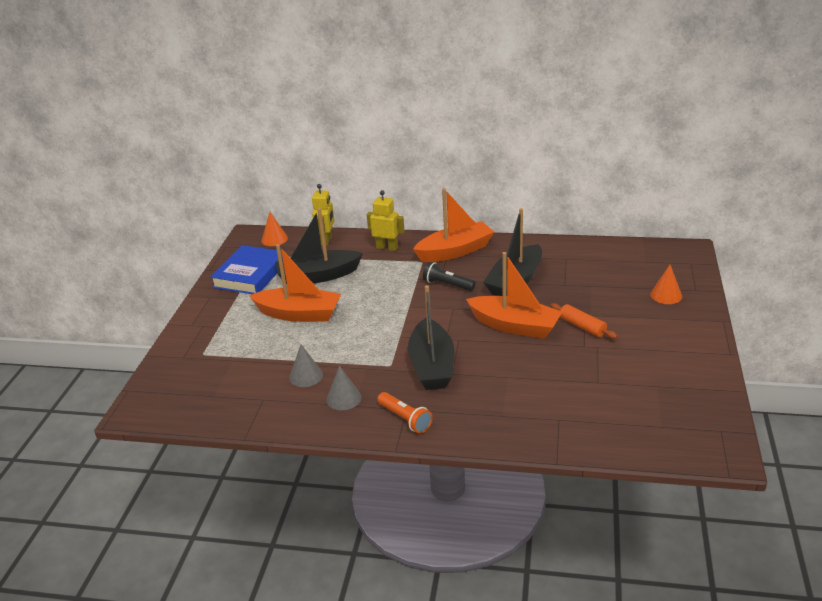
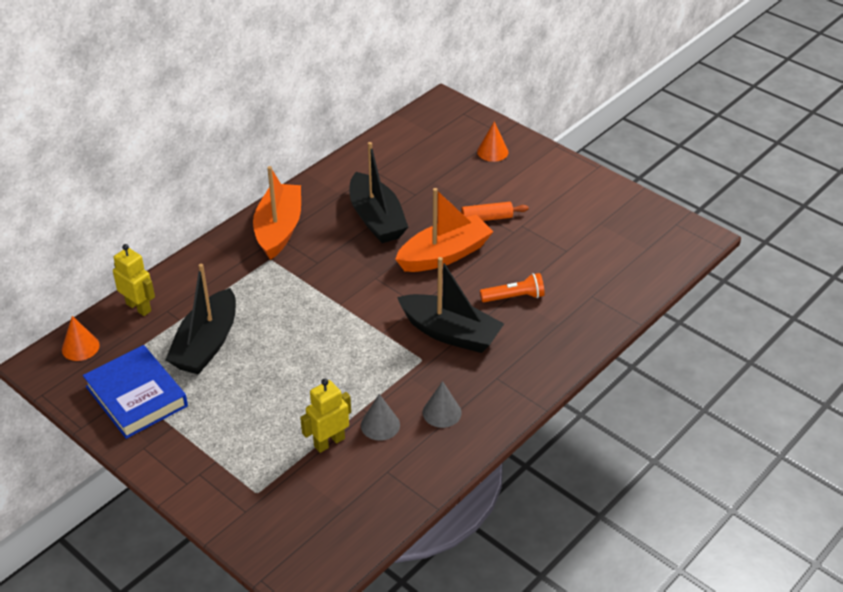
camera: 60 degrees left, 10 degrees up
(299, 314) = (264, 387): orange boat -> none
(387, 247) = (213, 270): yellow robot -> yellow robot (329, 442)
(405, 419) = (509, 385): orange flashlight -> orange flashlight (514, 297)
(447, 285) = (332, 262): black flashlight -> none

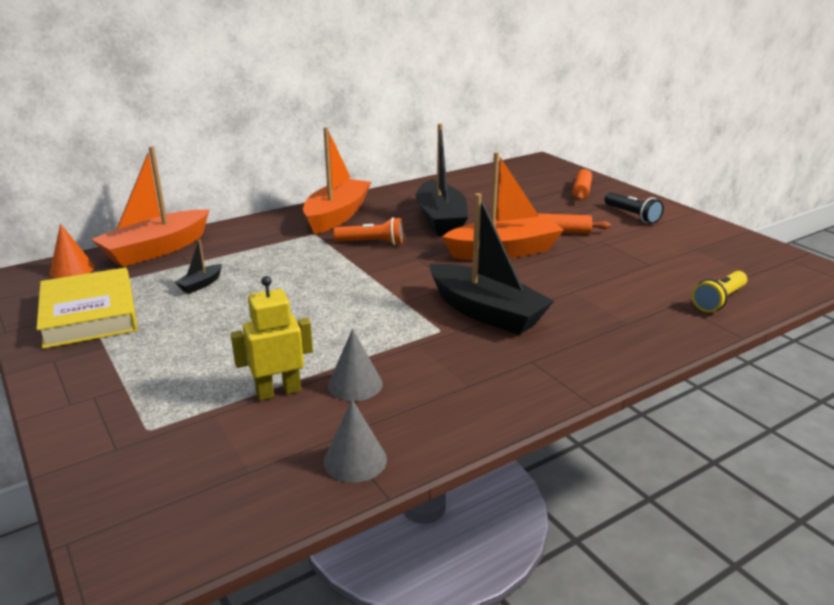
camera: 15 degrees right, 15 degrees down
(136, 396) = (89, 314): blue book -> yellow book
(139, 307) = (156, 250): yellow robot -> orange boat
(206, 344) = (201, 284): black boat -> black boat, size x0.41
(442, 412) = (443, 384): grey cone -> grey cone (355, 460)
(492, 152) = (581, 191): orange cone -> orange rolling pin
(514, 297) = (576, 293): orange flashlight -> orange flashlight (372, 243)
(543, 183) = (632, 215): none -> black flashlight
(622, 286) = (719, 300): none -> yellow flashlight

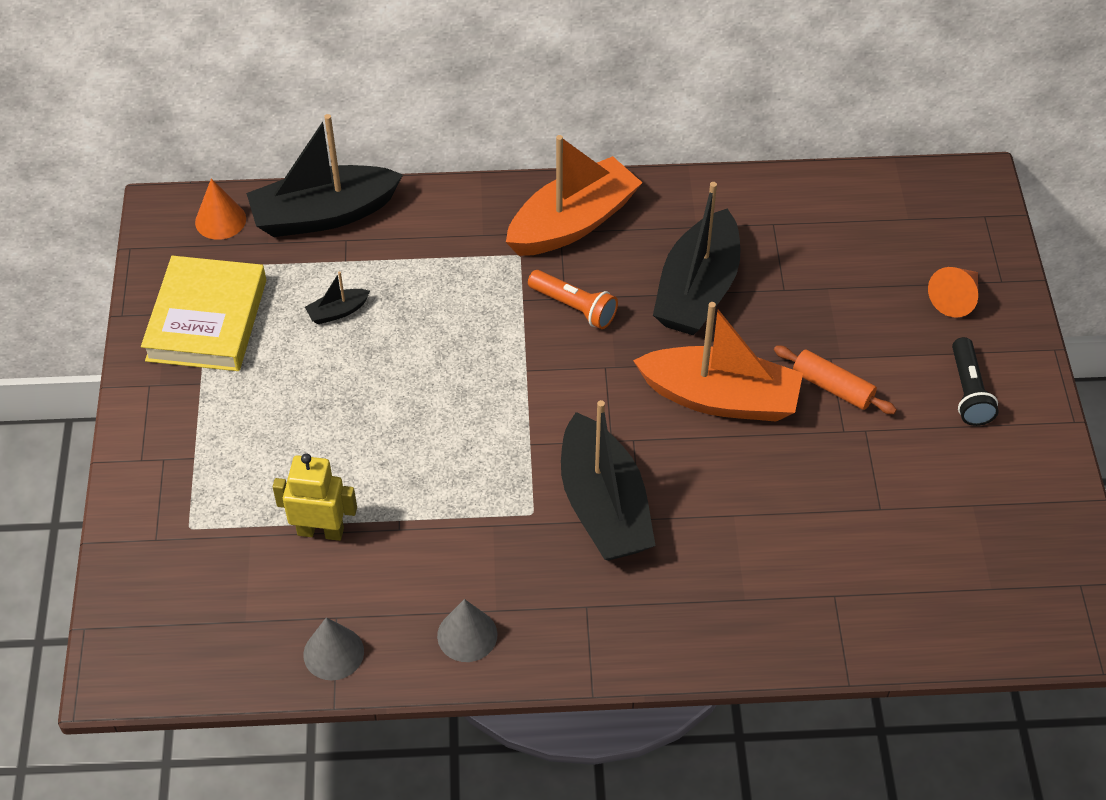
camera: 30 degrees right, 25 degrees up
(156, 250) = (323, 214): orange boat -> black boat
(355, 384) = (394, 556): grey cone -> grey cone (467, 635)
(581, 191) = (955, 298): orange rolling pin -> orange cone
(719, 300) = (891, 614): yellow flashlight -> none

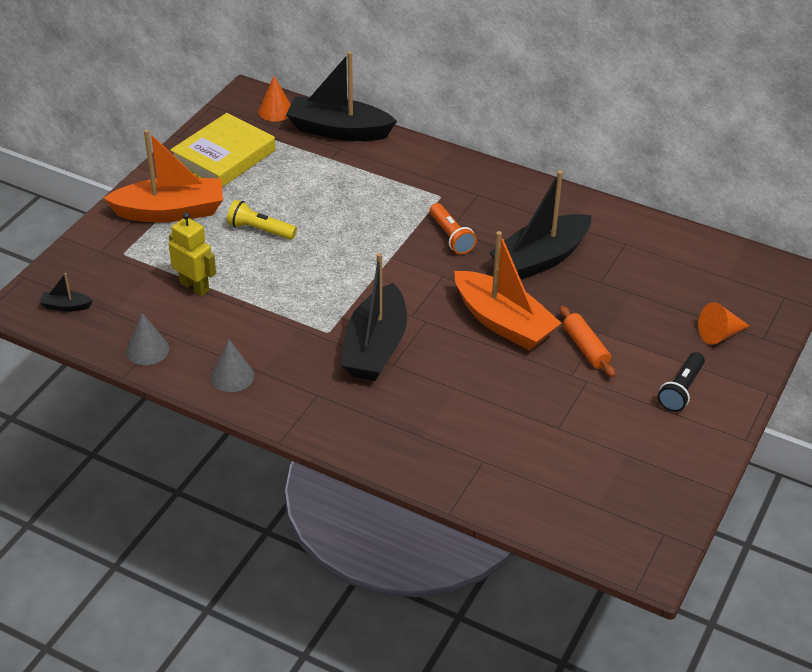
camera: 30 degrees right, 10 degrees down
(337, 312) = (303, 182): black boat -> black boat (66, 306)
(338, 408) = (260, 230): none -> yellow flashlight
(573, 223) = (490, 192): orange boat -> orange boat (170, 212)

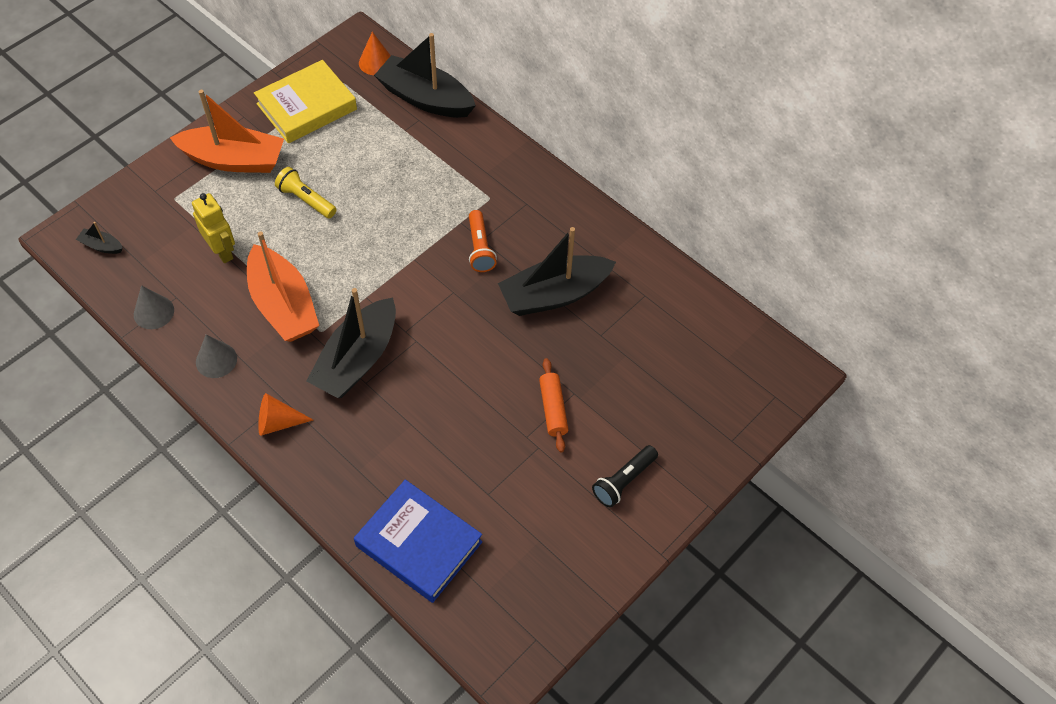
camera: 15 degrees right, 15 degrees up
(503, 322) = (487, 360): orange boat -> orange boat (283, 305)
(511, 482) = (419, 544): none -> blue book
(719, 334) = (690, 425): orange cone -> orange cone (278, 422)

